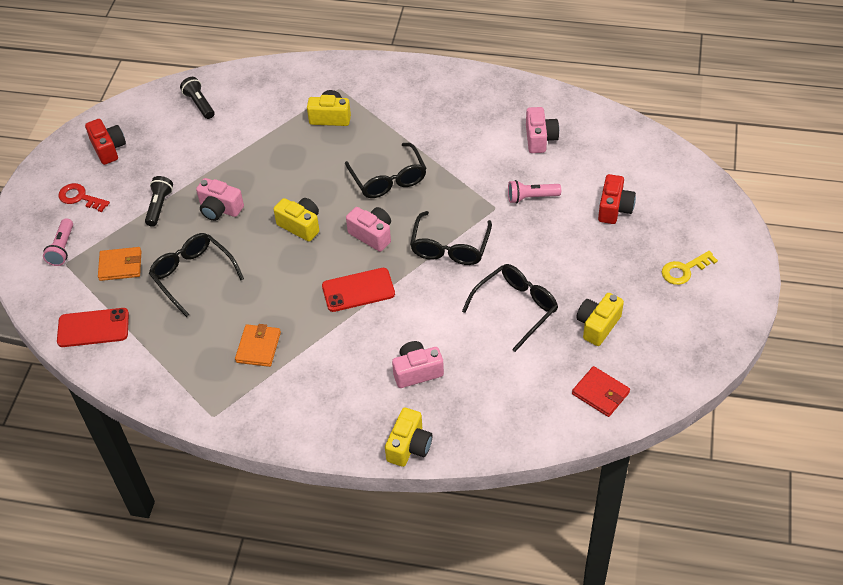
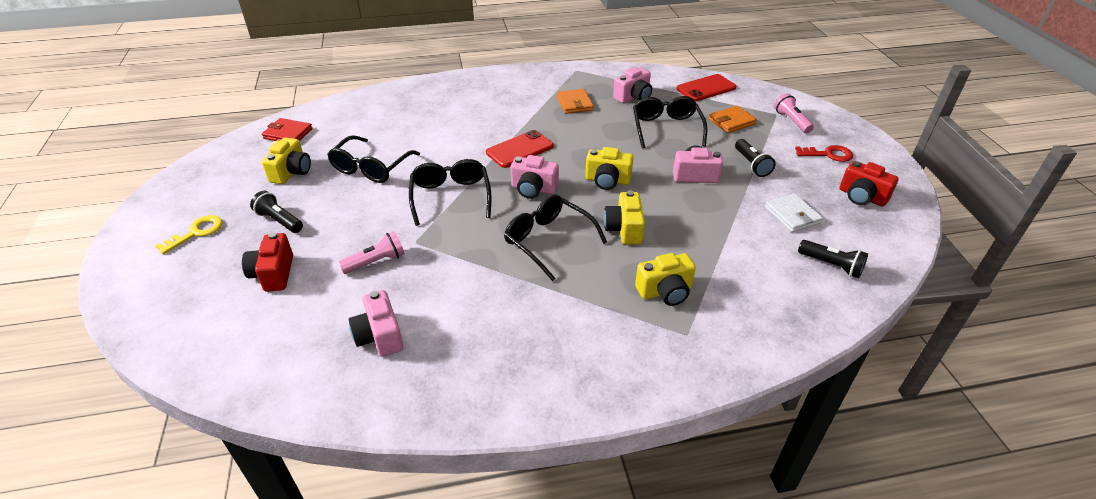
camera: 155 degrees right, 10 degrees down
(181, 148) = (792, 215): none -> white wallet
(193, 276) = (666, 128): black glasses -> black glasses turned 120 degrees counterclockwise
(409, 446) = (431, 83): yellow camera -> yellow camera (624, 229)
(417, 371) = (443, 116): pink camera -> pink camera (633, 97)
(610, 263) = (279, 220): none -> black flashlight

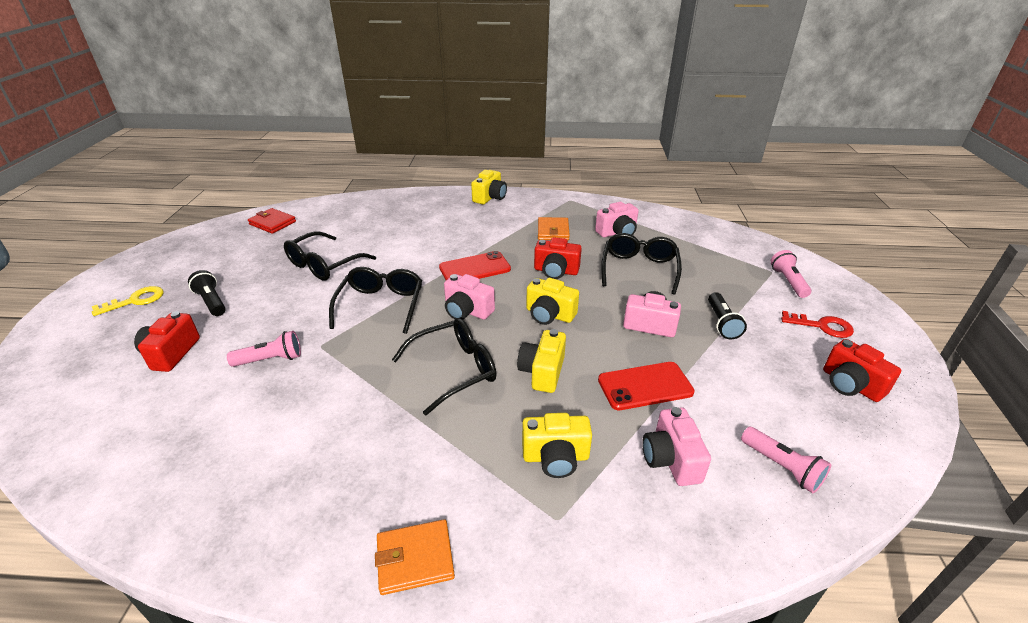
camera: 15 degrees right, 5 degrees down
(291, 172) = (252, 258): yellow camera -> yellow camera (490, 197)
(379, 336) = (223, 442): pink camera -> pink camera (671, 459)
(548, 241) = (454, 370): black glasses -> black glasses turned 90 degrees clockwise
(595, 141) = (556, 271): none -> red camera
(706, 88) = (700, 234): red phone -> red phone (645, 386)
(731, 122) = (716, 272): orange wallet -> orange wallet (415, 559)
(792, 215) = (751, 392): white wallet -> none
(831, 265) = (782, 467): black flashlight -> pink flashlight

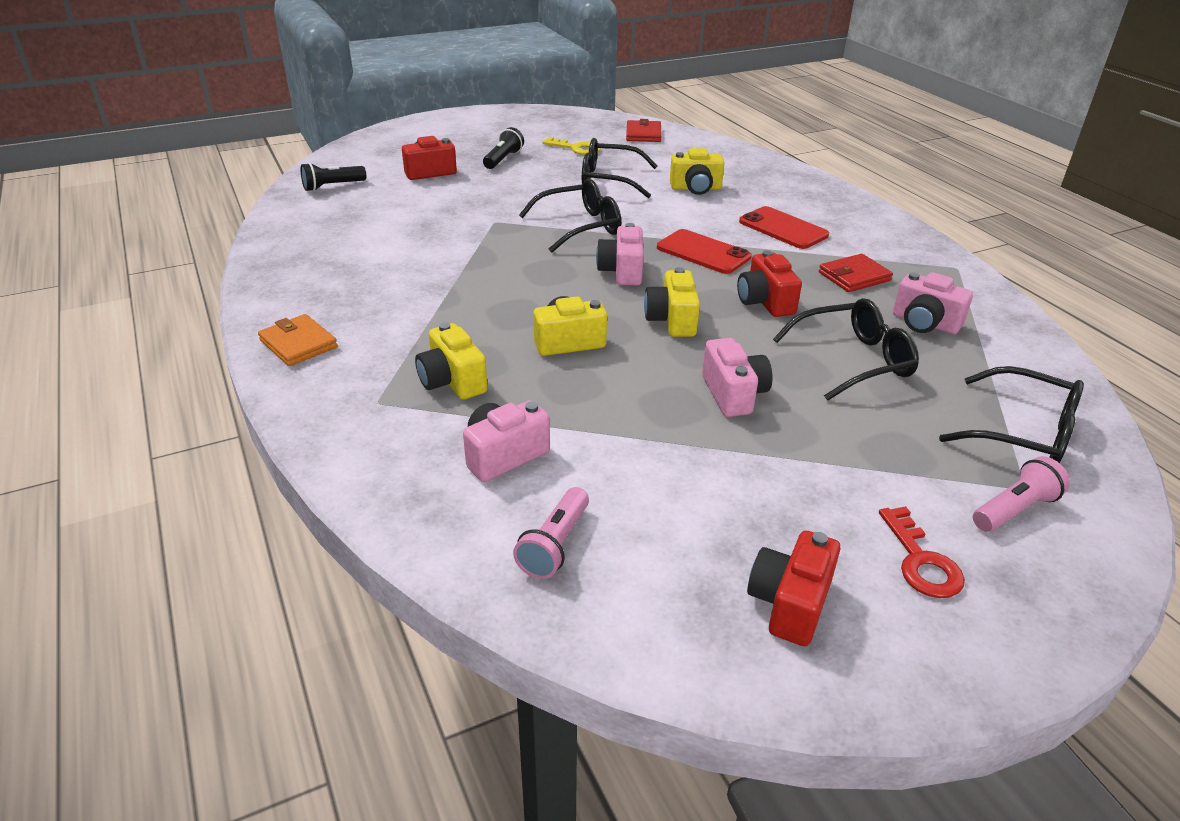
camera: 60 degrees right, 0 degrees up
(135, 301) = (474, 134): yellow key -> yellow key (576, 148)
(271, 359) = (458, 209): pink flashlight -> none
(454, 370) = (524, 293): black glasses -> black glasses (1022, 432)
(490, 197) = (868, 215): yellow camera -> yellow camera (696, 188)
(553, 231) = (854, 277): orange wallet -> red wallet
(645, 386) = (609, 414): red phone -> red phone (783, 228)
(722, 323) = (807, 454): black flashlight -> black flashlight (332, 186)

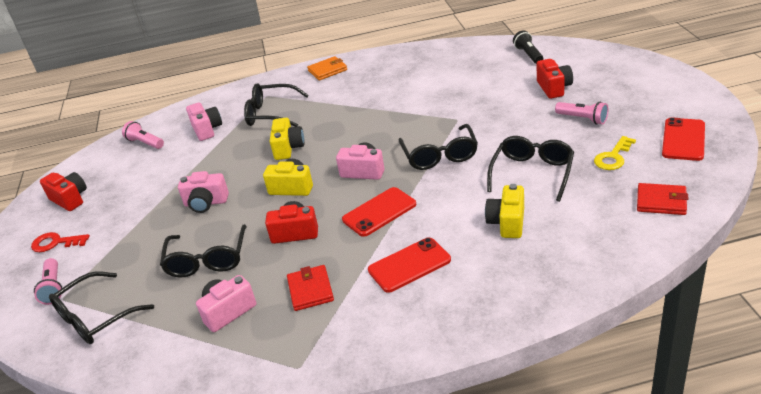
camera: 110 degrees right, 0 degrees up
(452, 381) = (271, 114): yellow camera -> black glasses
(503, 159) = (583, 119): black flashlight -> pink flashlight
(545, 124) = (683, 139): none -> red phone

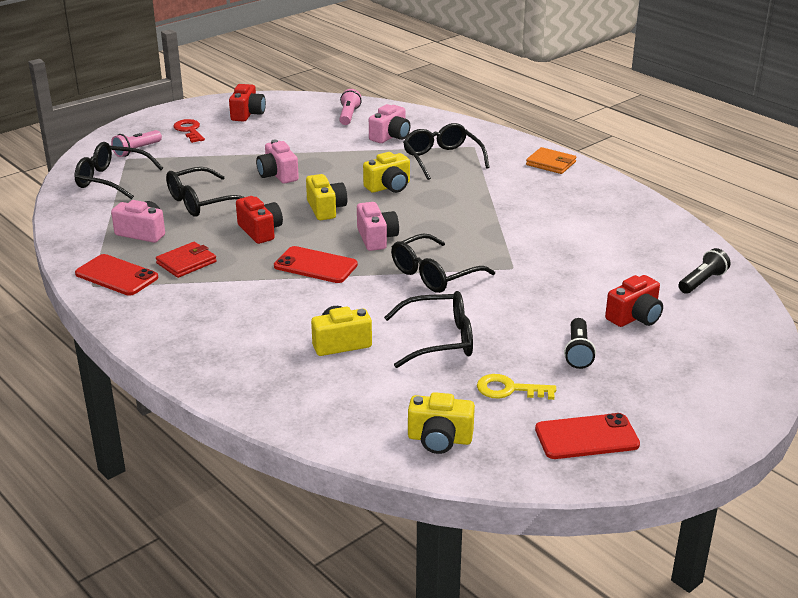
camera: 55 degrees right, 5 degrees down
(409, 265) = (244, 303): red phone -> red phone (116, 276)
(583, 119) = (578, 352): pink flashlight -> black flashlight
(661, 201) = (439, 439): red wallet -> yellow camera

